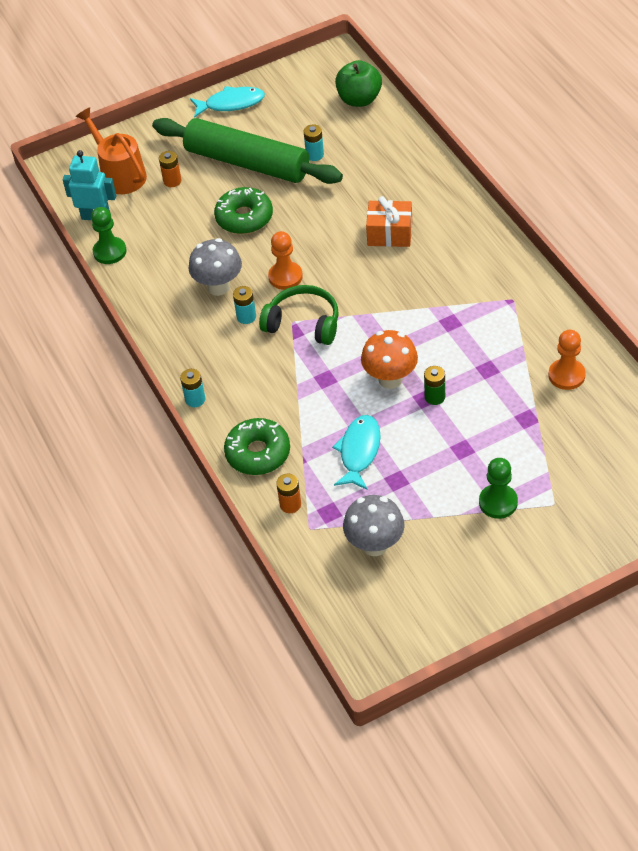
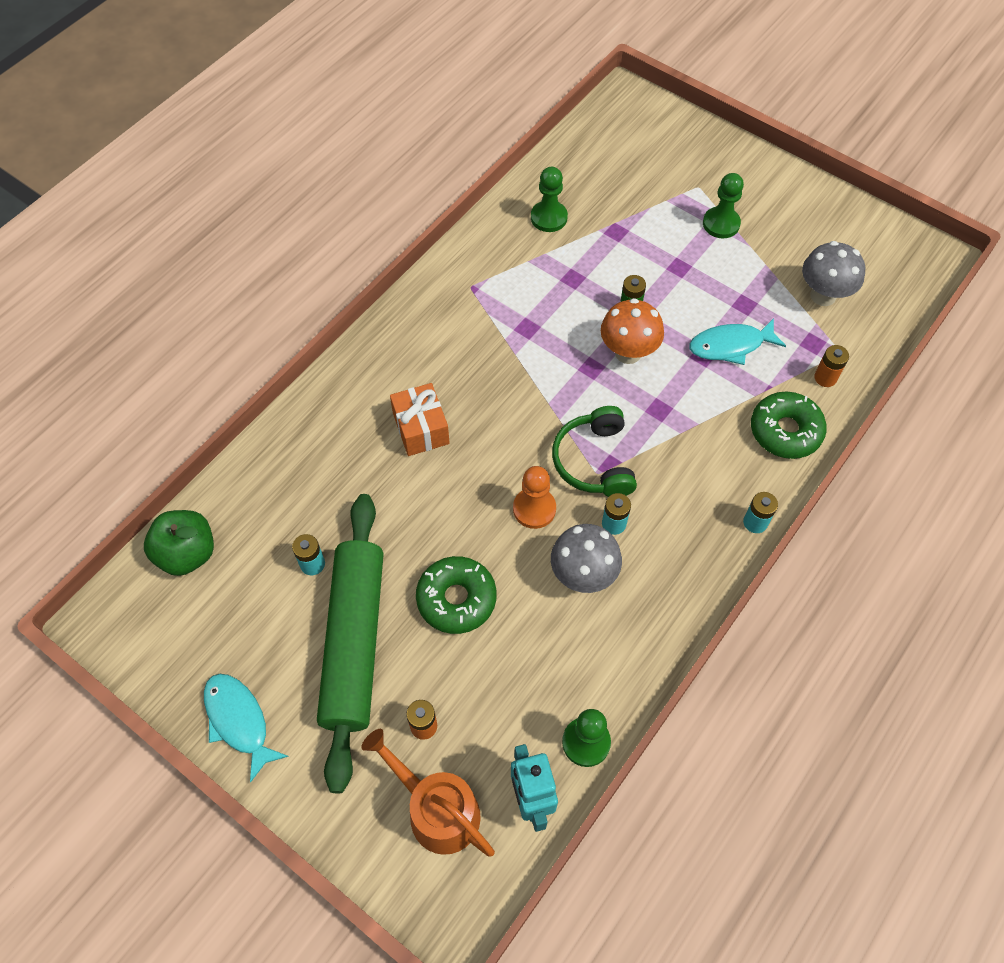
camera: 120 degrees left, 10 degrees up
(120, 174) = (437, 810): orange watering can -> orange watering can turned 105 degrees clockwise
(566, 375) = (549, 218): orange pawn -> green pawn

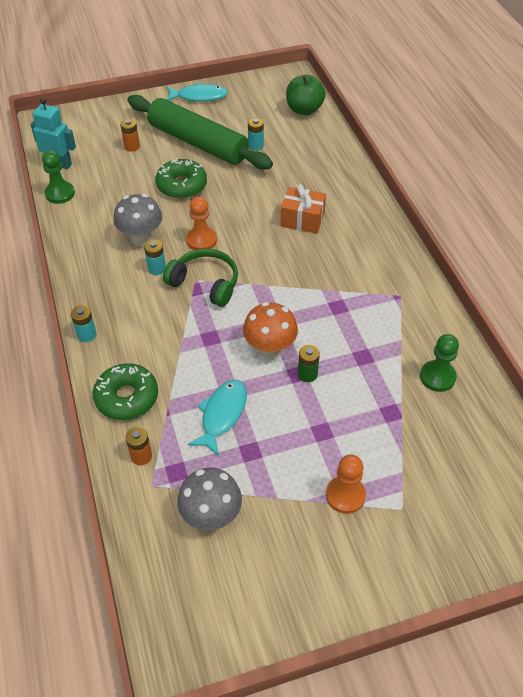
camera: 125 degrees right, 10 degrees down
(437, 810) = (91, 135): orange watering can -> none
(721, 224) = (345, 495): green pawn -> orange pawn

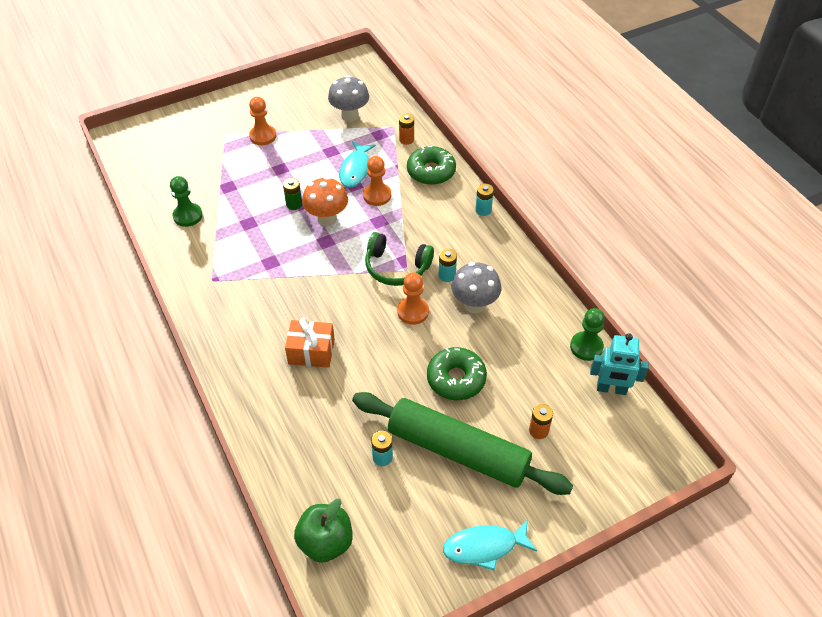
camera: 170 degrees right, 0 degrees up
(204, 372) = (377, 195): none -> orange pawn

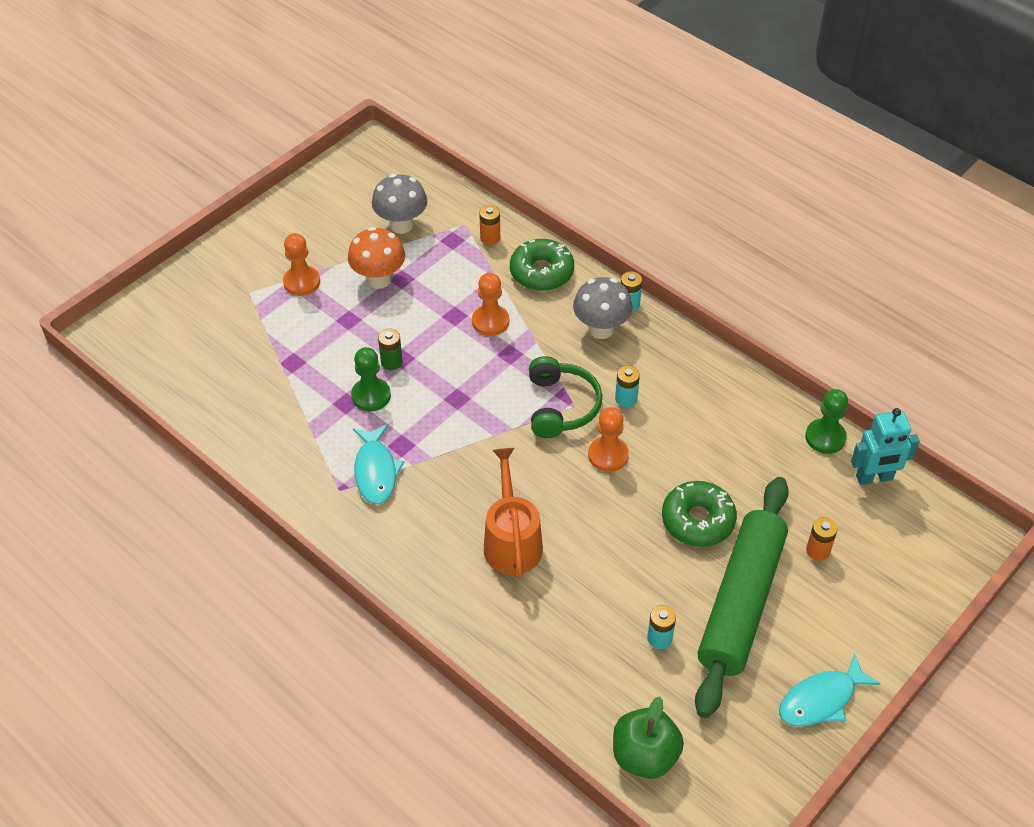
camera: 20 degrees left, 0 degrees up
(188, 216) = (261, 416): green pawn -> green pawn (371, 396)
(311, 352) = (512, 541): orange gift -> orange watering can
(327, 219) = (443, 369): orange mushroom -> orange mushroom (379, 279)
(356, 170) = (446, 295): turquoise fish -> turquoise fish (376, 471)
(396, 267) = (561, 406): green headphones -> green headphones turned 90 degrees counterclockwise
(458, 450) = (740, 602): green rolling pin -> green rolling pin turned 75 degrees counterclockwise
(474, 305) = (676, 425): grey mushroom -> grey mushroom (601, 329)

